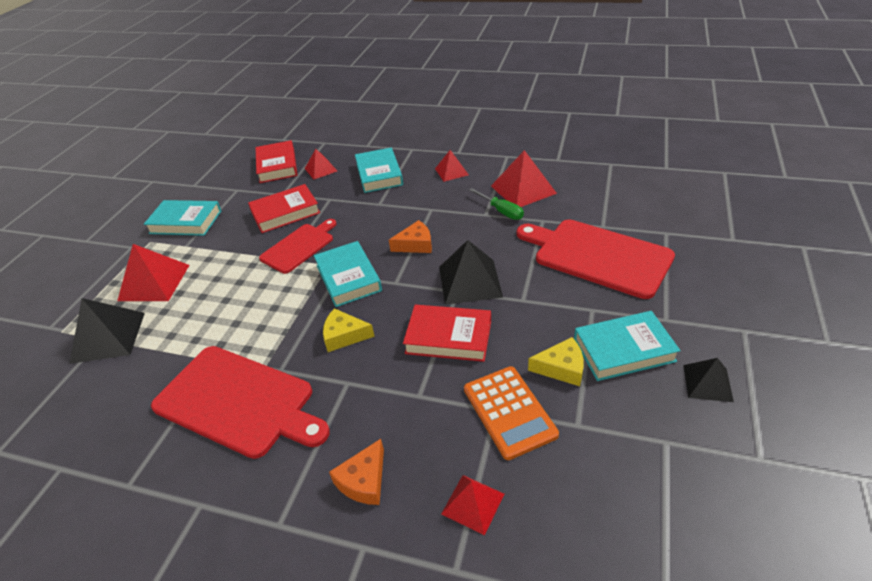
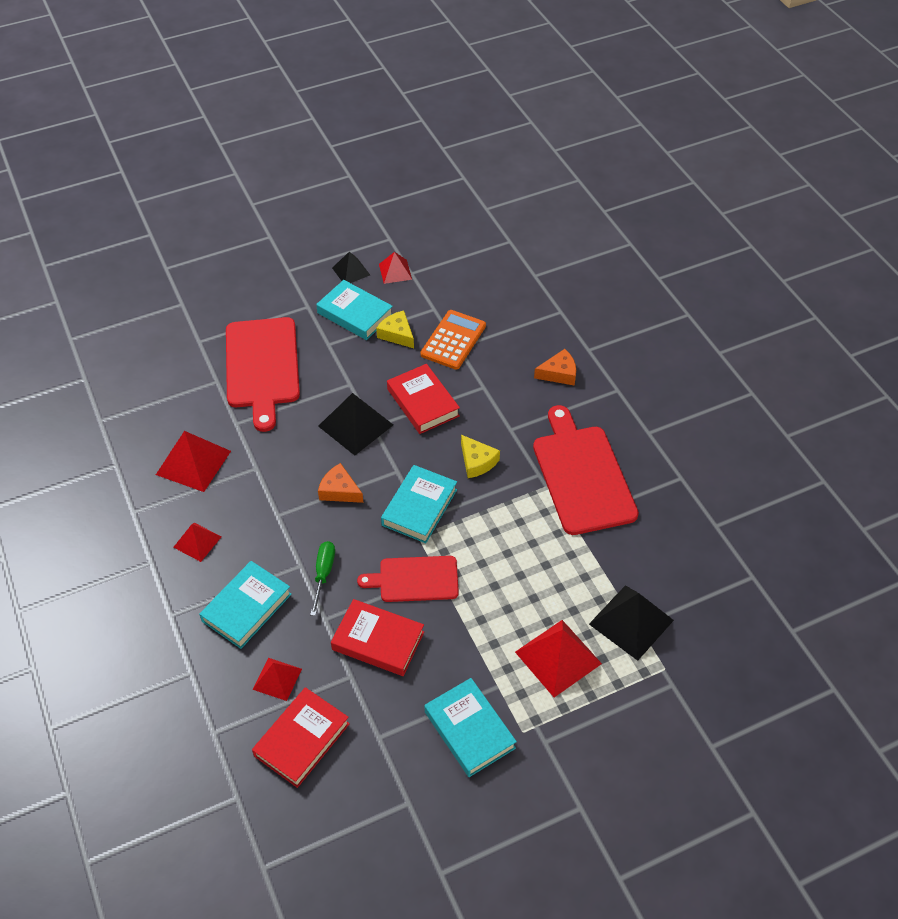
camera: 135 degrees left, 10 degrees up
(473, 503) = (523, 324): red pyramid -> red pyramid (395, 271)
(501, 211) = (242, 459): green screwdriver -> green screwdriver (323, 574)

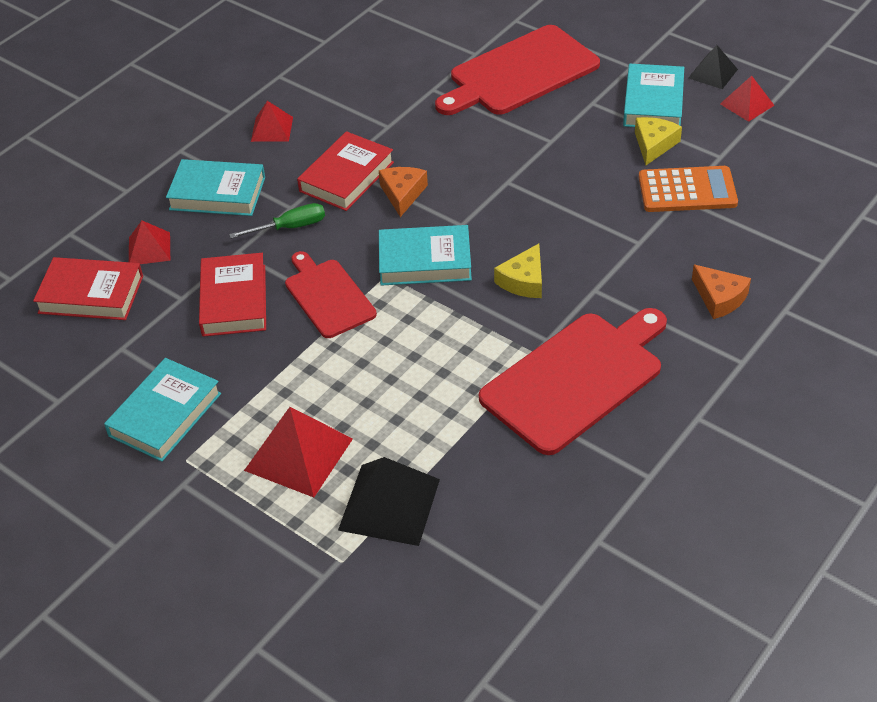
camera: 65 degrees right, 5 degrees down
(193, 462) = (362, 85): red pyramid -> none
(355, 425) = (498, 169): black pyramid -> none
(423, 402) = (572, 204): red book -> red book (346, 177)

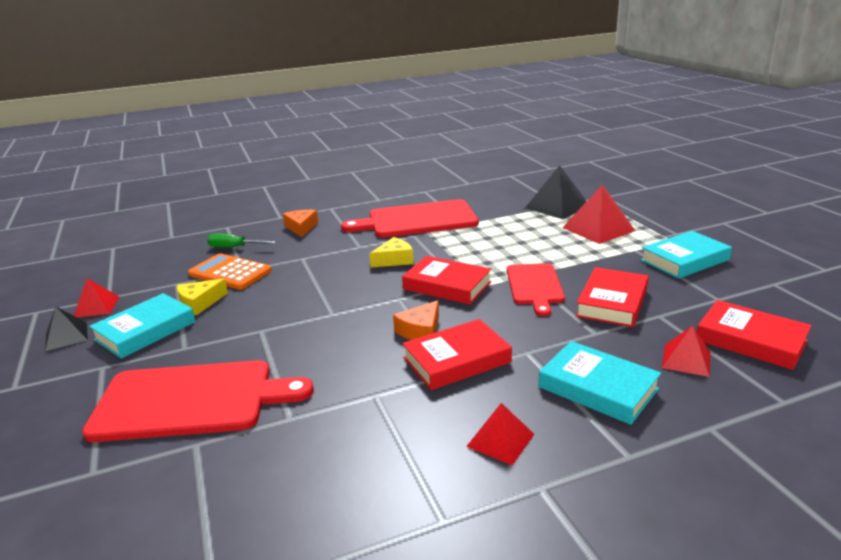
camera: 150 degrees left, 20 degrees down
(290, 227) = (537, 336): green screwdriver -> green screwdriver (234, 247)
(425, 261) = (447, 285): turquoise book -> red book

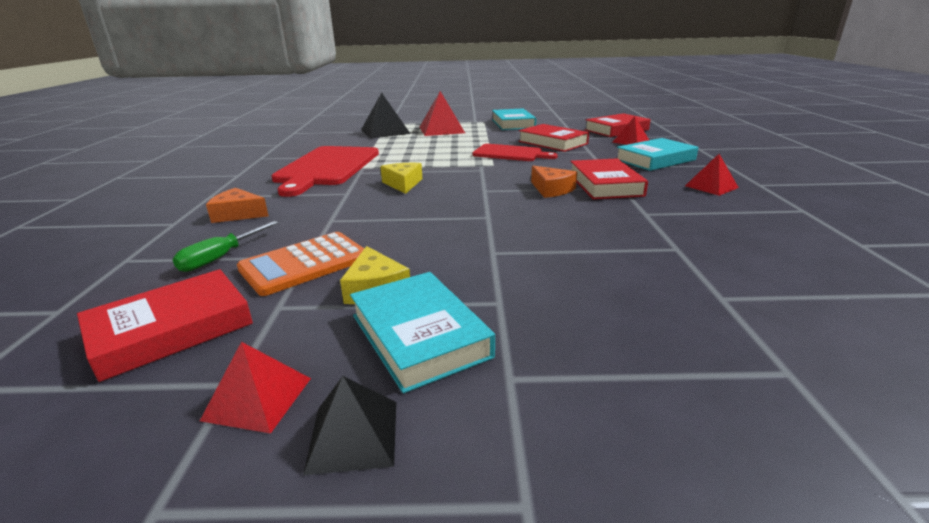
camera: 70 degrees left, 0 degrees up
(191, 400) = (633, 298): red cutting board -> none
(447, 285) = (480, 174): red book -> red book (171, 330)

